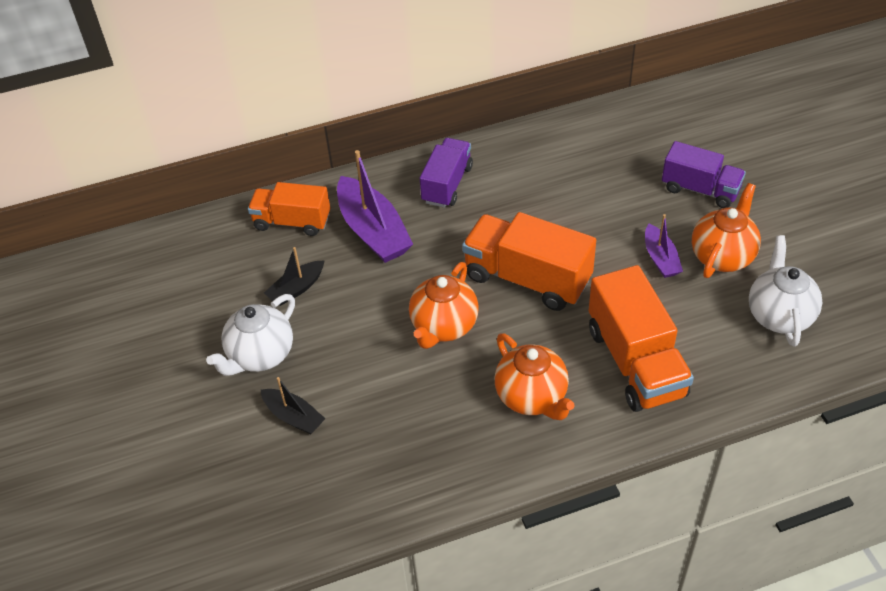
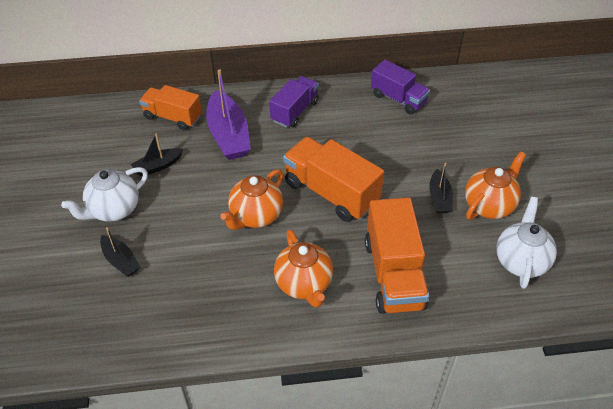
camera: 10 degrees right, 0 degrees up
(660, 258) = (439, 197): purple boat -> black boat
(700, 189) = (487, 151): purple truck -> purple truck (398, 99)

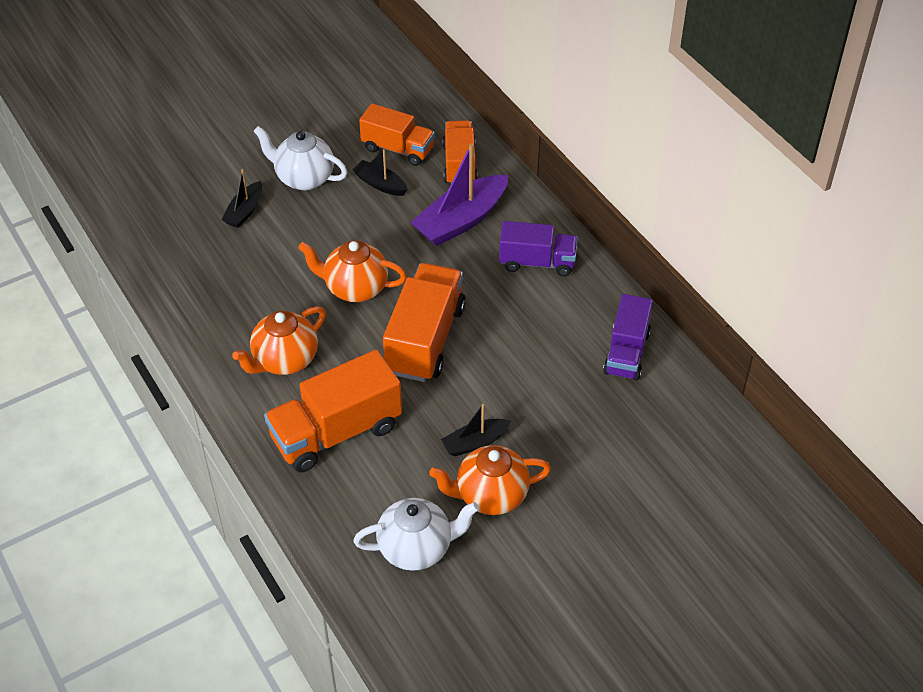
camera: 65 degrees right, 0 degrees up
(129, 144) = (398, 149): none -> orange truck
(489, 205) = (490, 496): orange teapot -> orange teapot turned 150 degrees clockwise

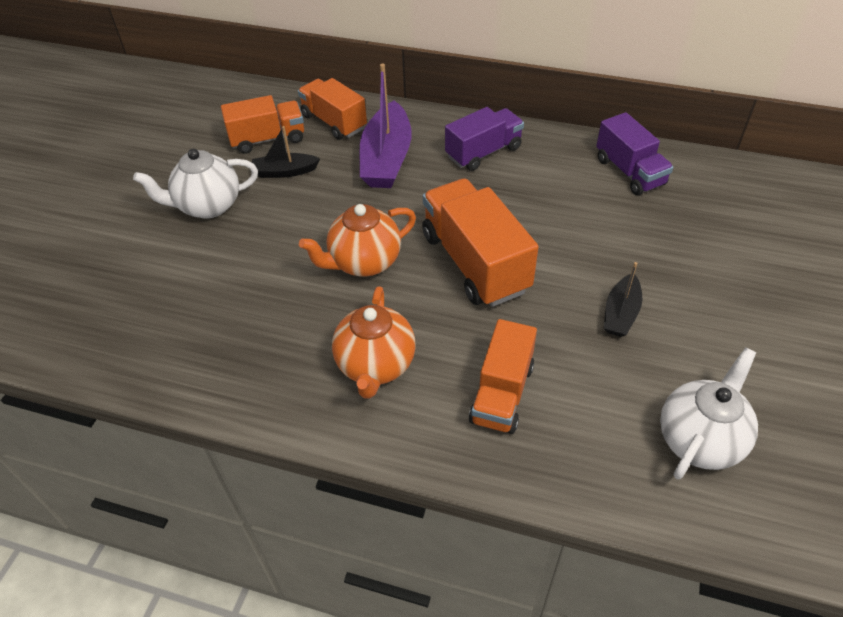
camera: 40 degrees left, 0 degrees up
(245, 211) = (181, 265): black boat -> none
(336, 432) = (502, 393): orange truck -> orange truck, size x0.65
(490, 496) = (690, 346): orange teapot -> none

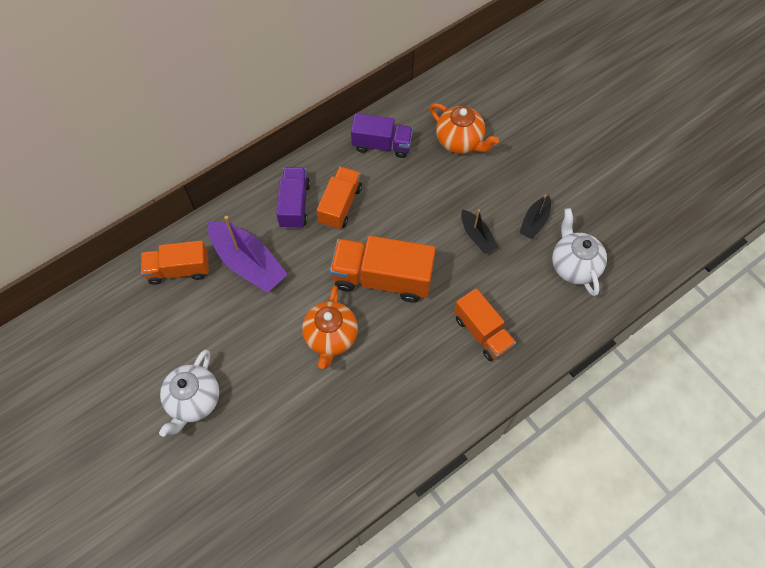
camera: 55 degrees left, 15 degrees up
(268, 139) = (156, 322): orange truck -> orange truck (340, 205)
(285, 172) = (203, 332): black boat -> black boat (534, 222)
(375, 366) = (415, 382): orange teapot -> orange teapot (460, 142)

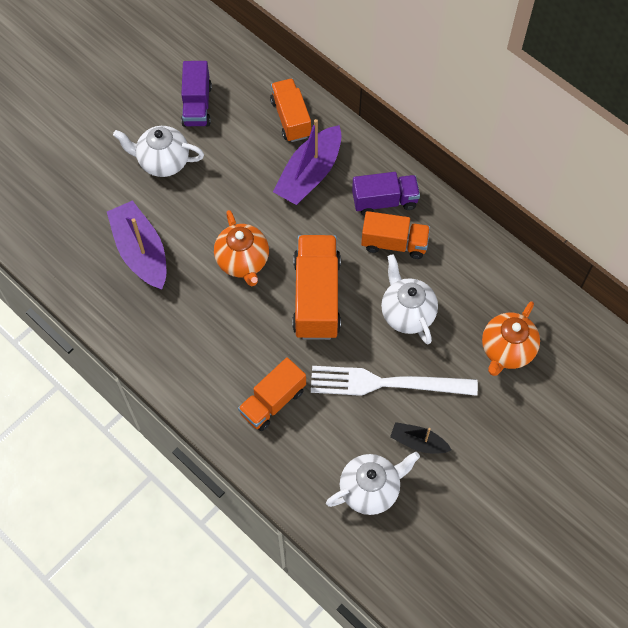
camera: 80 degrees right, 0 degrees up
(298, 436) = (141, 252): none -> purple boat
(331, 337) = (243, 261): orange teapot -> orange teapot turned 105 degrees counterclockwise
(382, 145) = (480, 270): purple truck -> purple truck (197, 105)
(412, 208) = (407, 313): none -> white teapot
(477, 236) = (386, 383): black boat -> white fork

